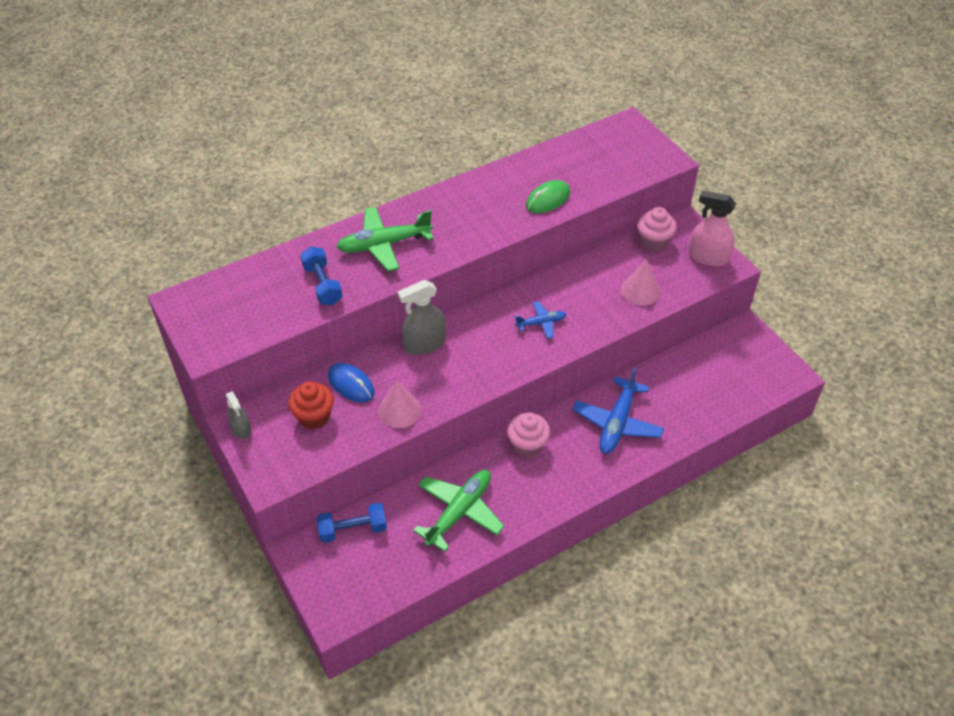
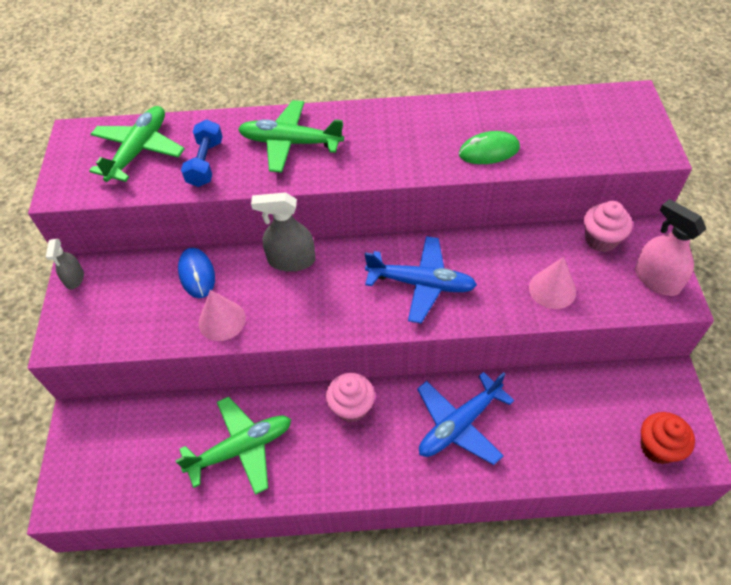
camera: 30 degrees right, 5 degrees up
(253, 294) = (139, 150): none -> green plane
(314, 417) = (142, 293): red cupcake -> red cupcake (658, 447)
(353, 529) = (136, 419): blue dumbbell -> none
(541, 323) = (421, 284): blue plane -> blue plane, size x1.83

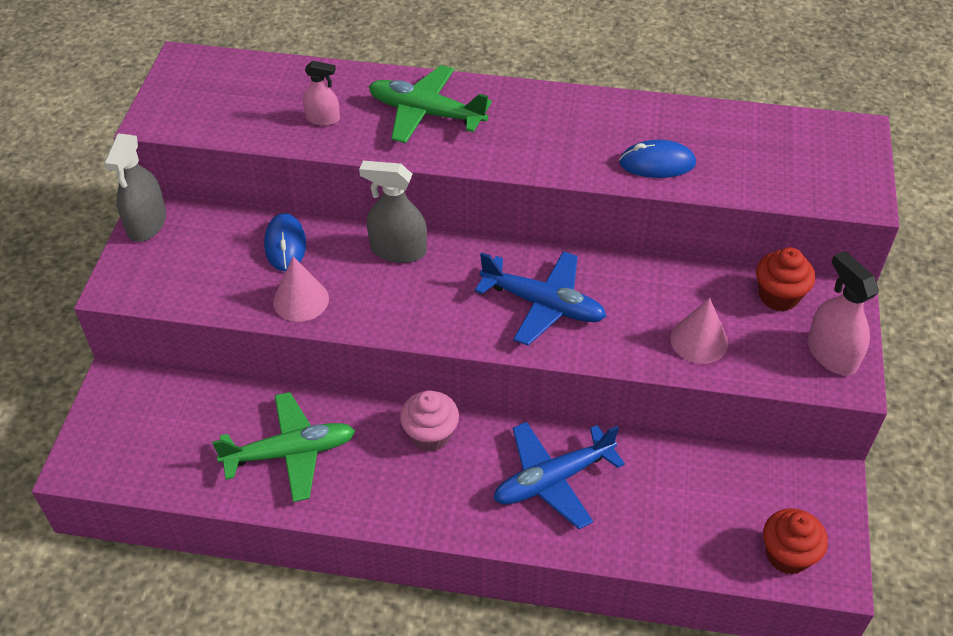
camera: 10 degrees right, 5 degrees down
(74, 278) = (147, 223): grey spray bottle -> grey spray bottle, size x1.66
(139, 150) = (252, 91): green plane -> none
(205, 163) = (323, 119): blue dumbbell -> pink spray bottle
(489, 151) = (657, 163): green mouse -> blue mouse
(601, 239) = (778, 296): pink cupcake -> red cupcake

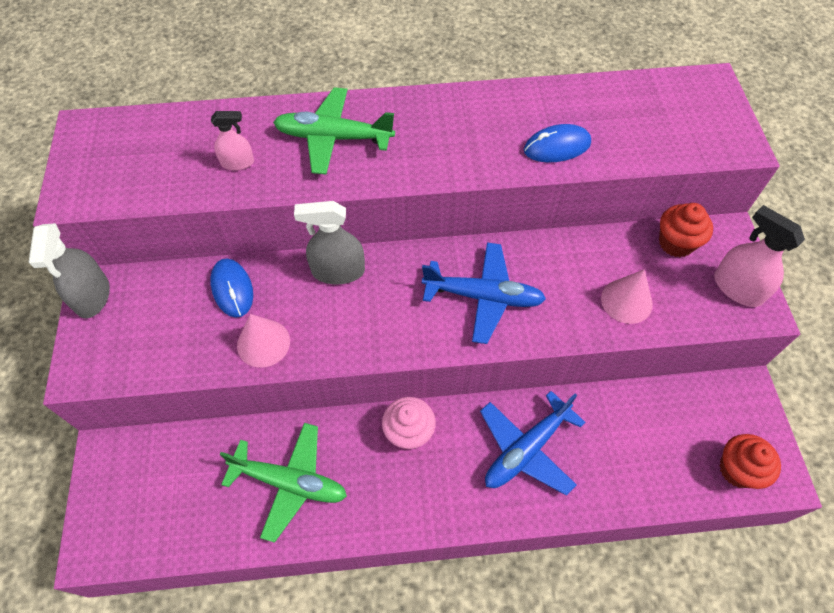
camera: 15 degrees left, 10 degrees up
(291, 453) = (290, 482): green plane -> green plane turned 45 degrees clockwise

